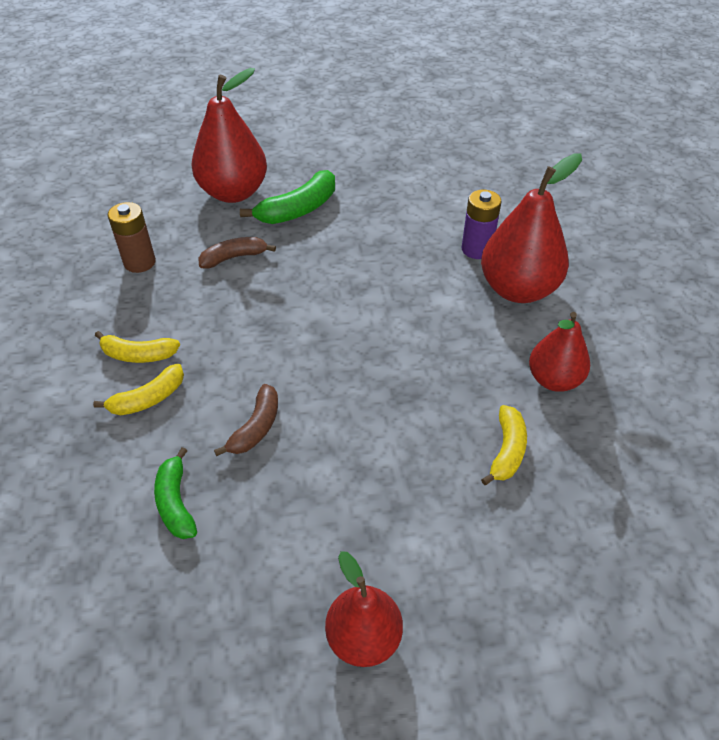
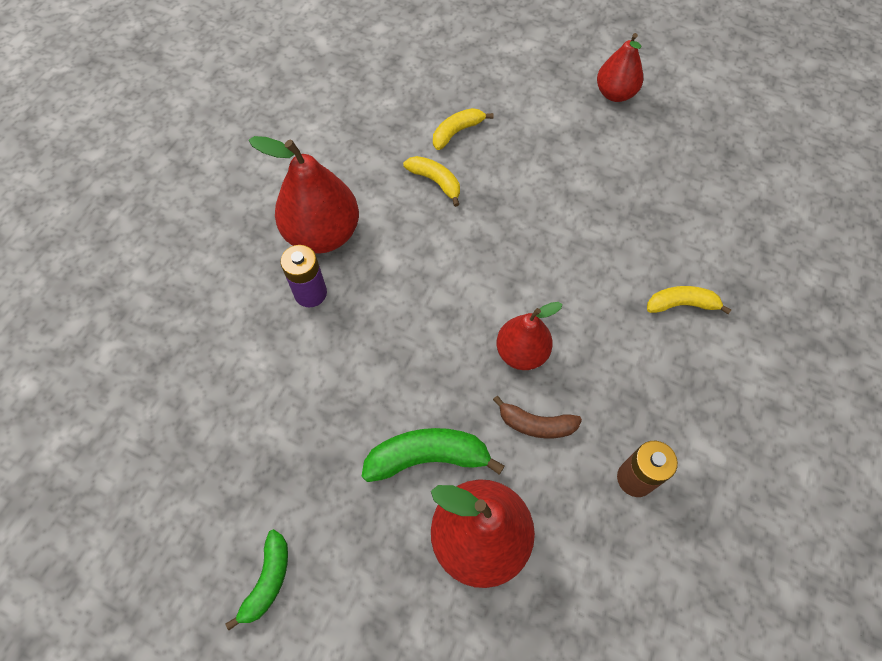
camera: 145 degrees left, 15 degrees up
(138, 355) = (676, 354): yellow banana -> yellow banana (435, 182)
(176, 502) = (689, 214): green banana -> green banana (267, 581)
(256, 427) = (610, 235): brown banana -> none
(554, 380) = (379, 154): red pear -> red pear (521, 353)

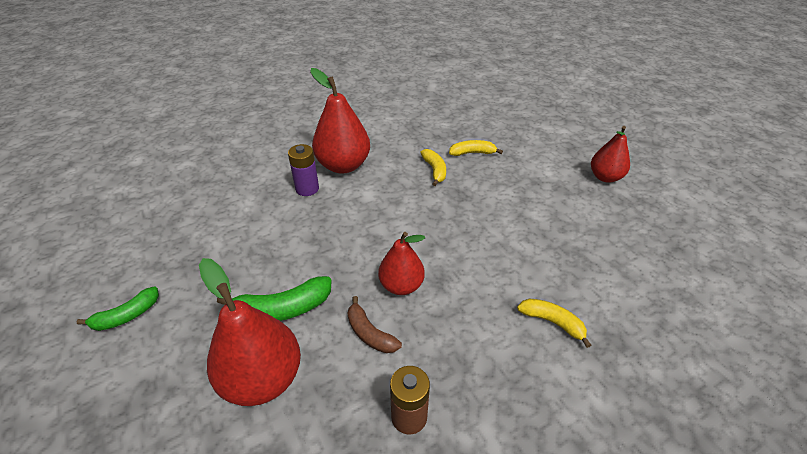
camera: 35 degrees right, 20 degrees down
(428, 458) = (282, 309): green banana -> green banana turned 135 degrees clockwise

